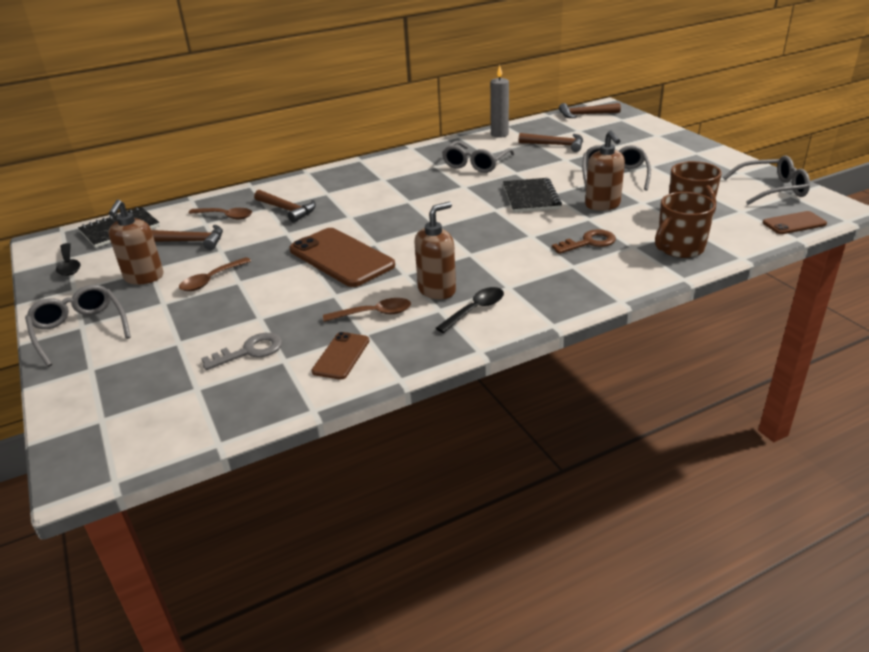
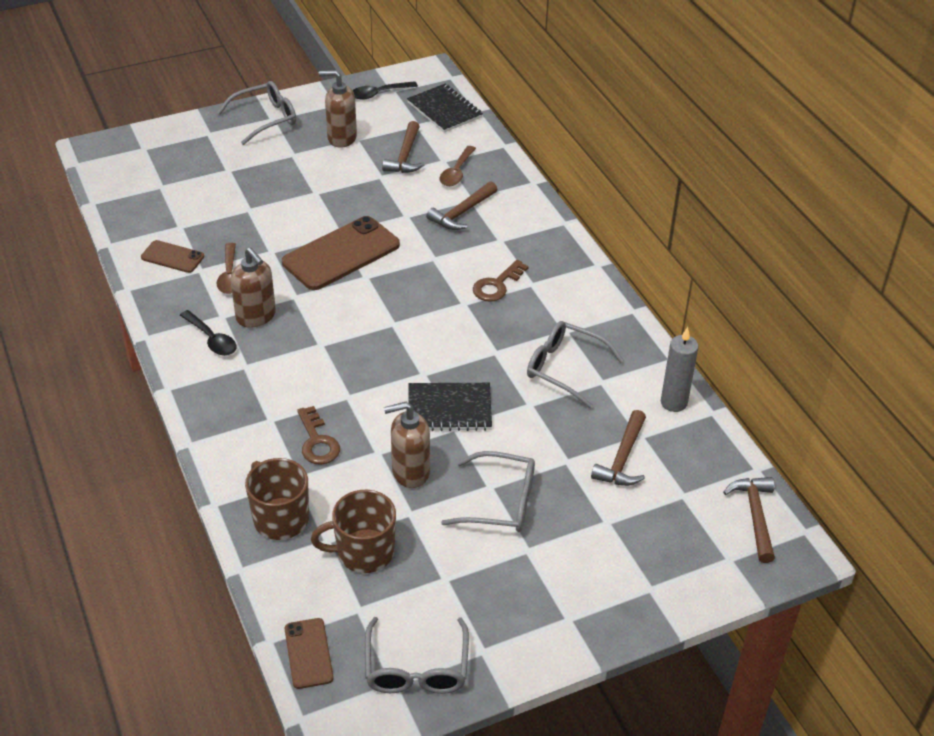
camera: 90 degrees right, 10 degrees up
(211, 280) = (324, 176): brown spoon -> none
(249, 351) = (199, 208): grey key -> none
(385, 190) = (497, 285): none -> brown key

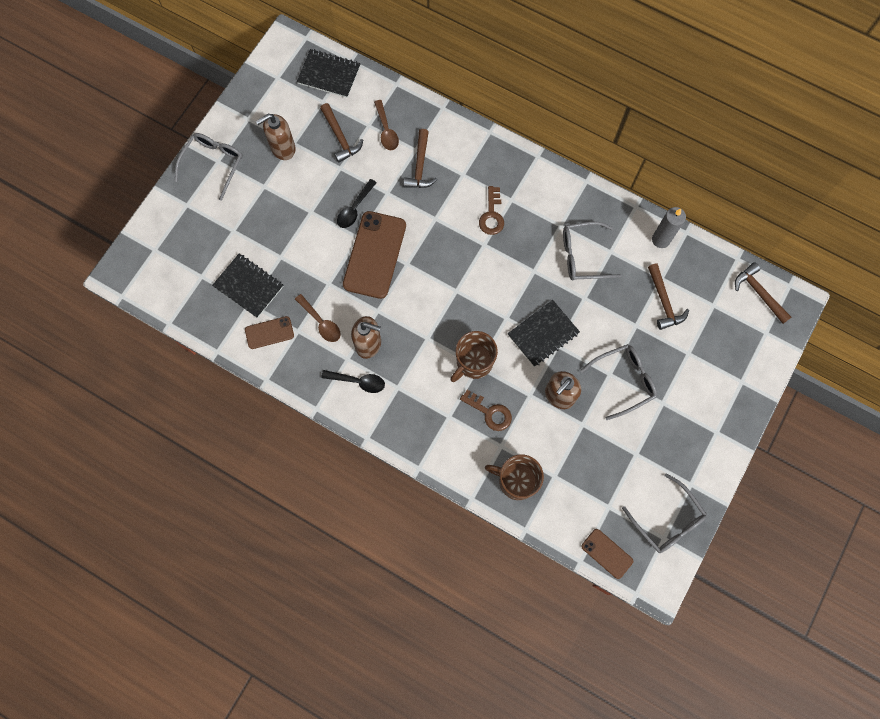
camera: 35 degrees left, 30 degrees up
(194, 214) = (248, 286): none -> black notebook
(364, 552) = (580, 469): brown mug -> brown mug (473, 362)
(379, 94) = (270, 87): black spoon -> black spoon (354, 209)

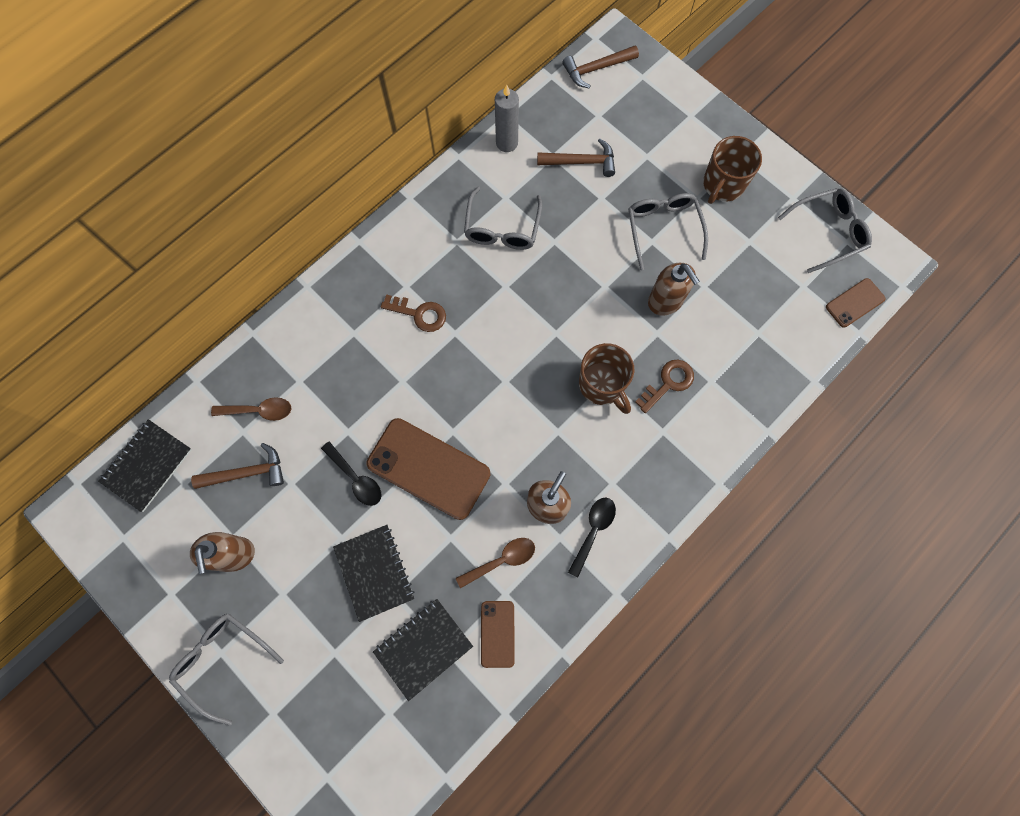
camera: 75 degrees left, 0 degrees up
(420, 166) = (324, 381): brown hammer -> none
(516, 480) = (755, 375): brown mug -> brown mug (722, 185)
(543, 334) = (586, 298): black notebook -> black notebook (374, 572)

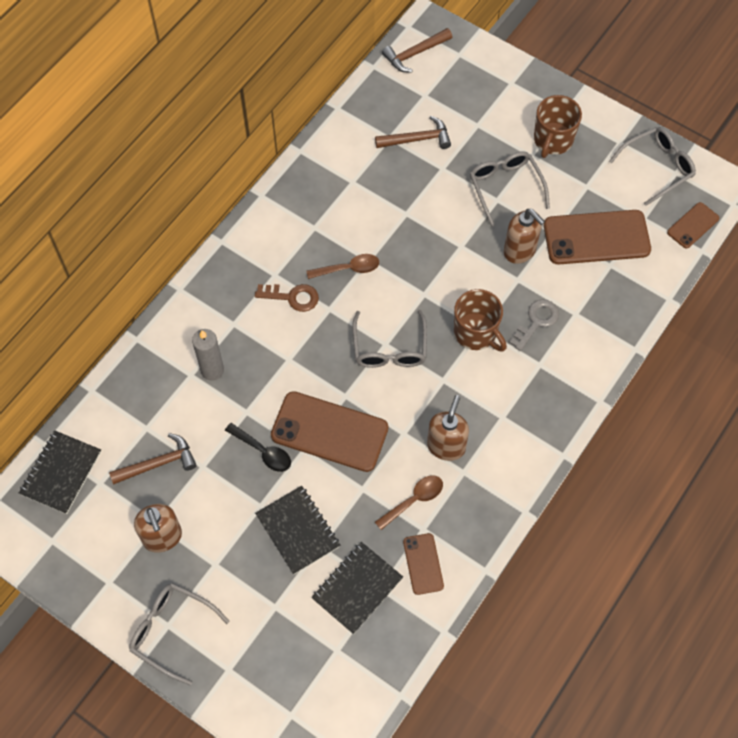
camera: 10 degrees left, 10 degrees down
(259, 410) = (158, 407): brown spoon -> brown spoon (348, 268)
(502, 228) = (355, 209): grey glasses -> grey glasses (389, 348)
(507, 143) = (343, 132): grey candle -> grey candle (212, 370)
(593, 531) = (493, 460): black spoon -> none
(668, 383) = (536, 322): brown key -> grey key
(749, 300) = (596, 237): none -> brown phone

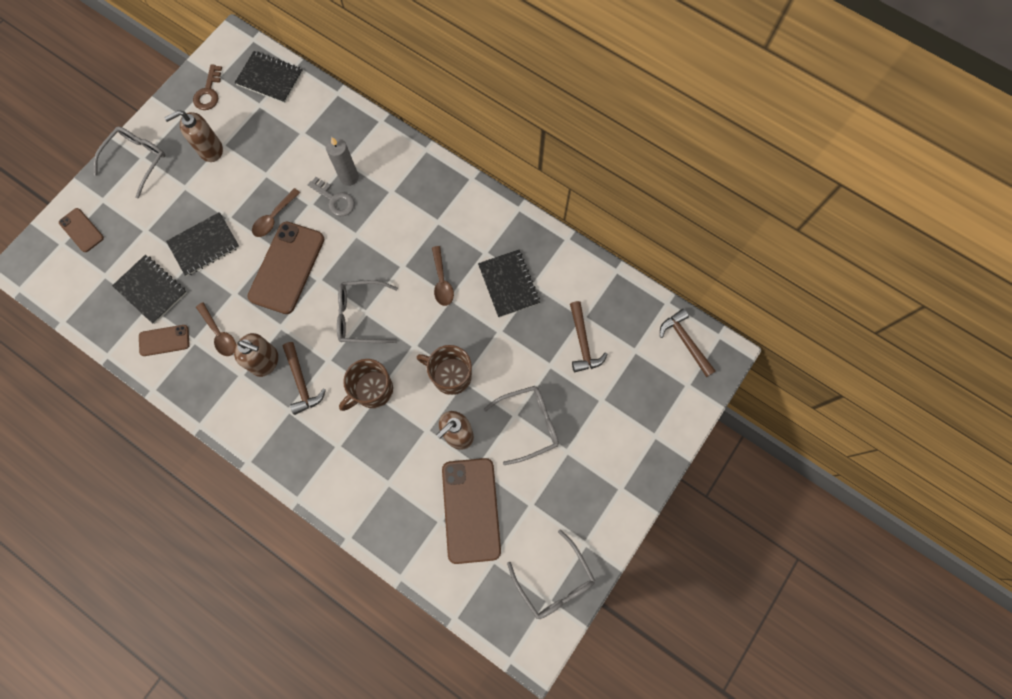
camera: 90 degrees right, 10 degrees up
(158, 463) = (271, 143): brown hammer -> brown hammer (302, 382)
(263, 451) = (274, 218): black spoon -> brown spoon
(292, 297) = (415, 236): brown key -> brown key (208, 92)
(352, 205) = (509, 284): none -> black notebook
(536, 322) = (381, 445): grey key -> grey key (334, 199)
(552, 140) = (585, 474): brown mug -> brown mug (451, 375)
(693, 225) = (484, 612): brown phone -> brown phone (81, 230)

